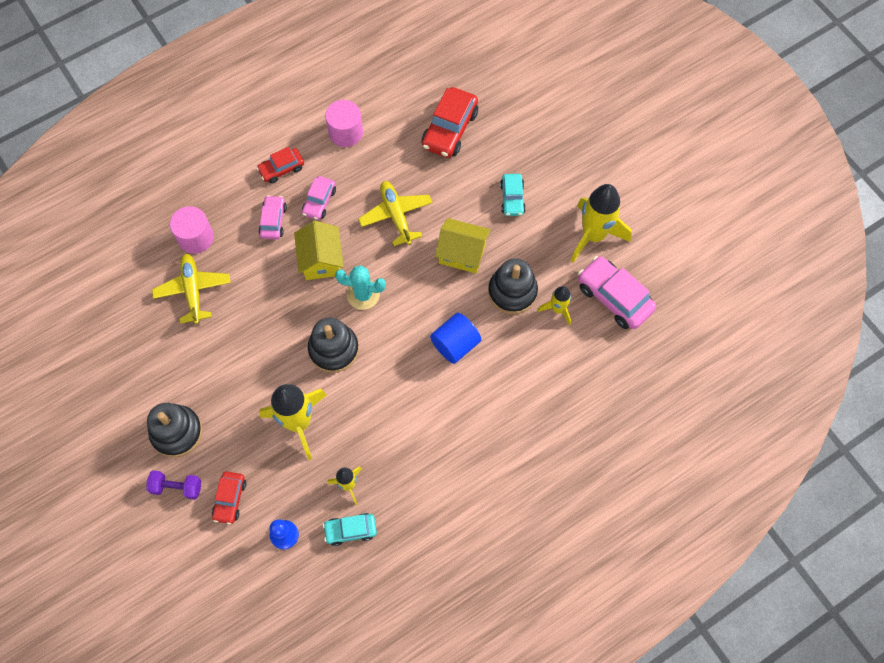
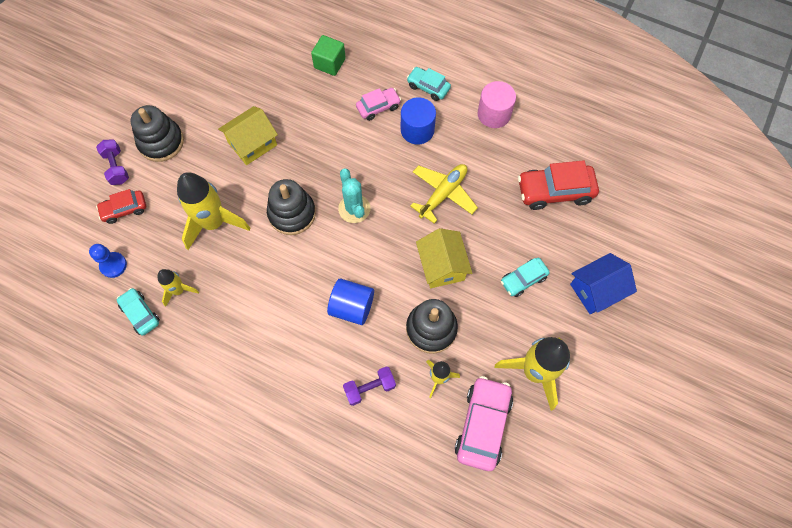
camera: 60 degrees right, 0 degrees up
(193, 290) = (284, 87): yellow plane -> none
(196, 237) = (329, 63): pink cylinder -> green cube
(281, 169) = (428, 87): red car -> turquoise car
(319, 202) = (417, 130): pink car -> blue cylinder
(321, 260) = (366, 160): yellow house -> yellow house (252, 144)
(535, 367) = (370, 388): none -> purple dumbbell
(554, 151) = (596, 290): none -> blue house

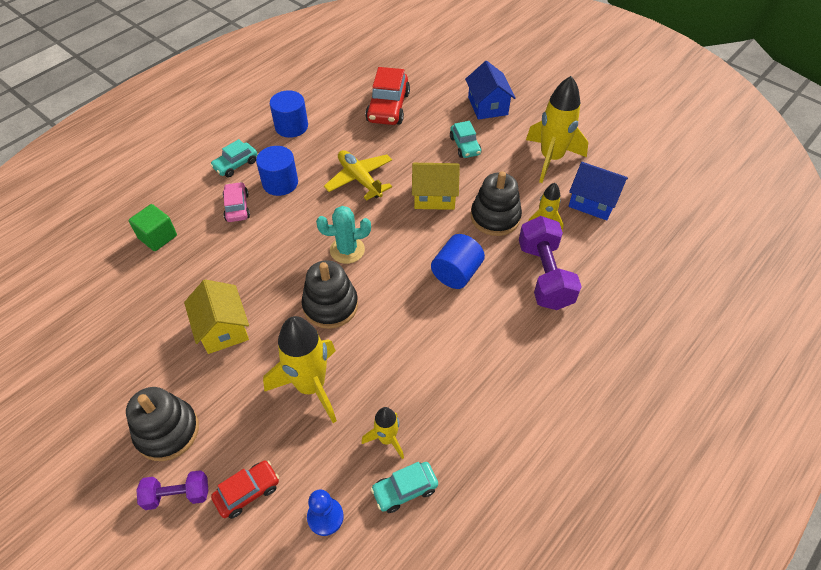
camera: 75 degrees left, 15 degrees down
(124, 209) = (247, 492): red car -> red car turned 120 degrees counterclockwise
(370, 388) = (544, 275): purple dumbbell -> purple dumbbell, size x1.77
(483, 425) = (593, 202): pink car -> blue house
(494, 114) = (291, 126): pink cylinder -> blue cylinder

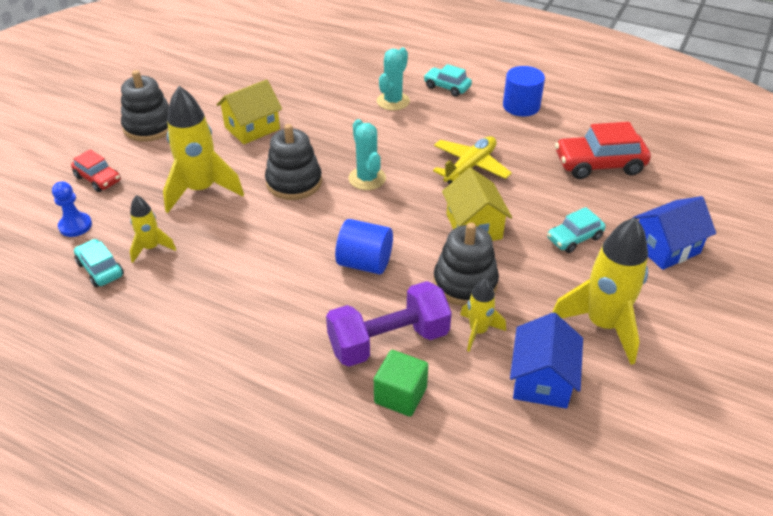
camera: 75 degrees right, 10 degrees down
(157, 237) = (340, 71): green cube -> green cube (400, 395)
(177, 495) = (95, 146): purple dumbbell -> none
(237, 207) = (393, 101): pink car -> turquoise cactus
(280, 183) = (437, 118): blue cylinder -> none

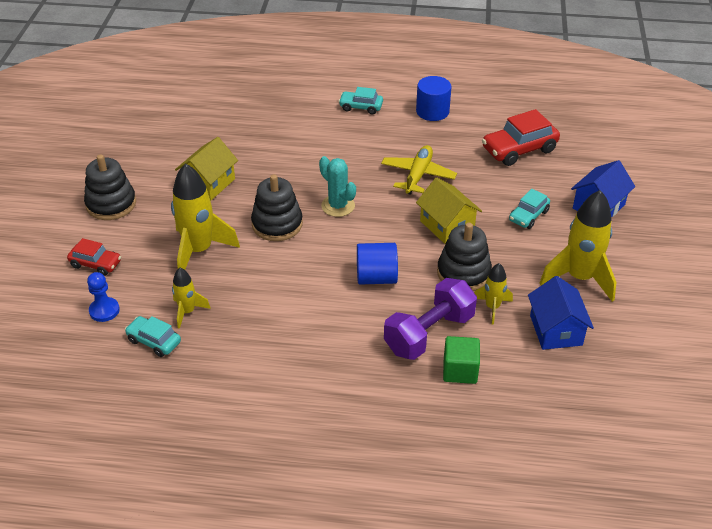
camera: 20 degrees left, 0 degrees up
(393, 101) = (321, 130): turquoise cactus -> none

